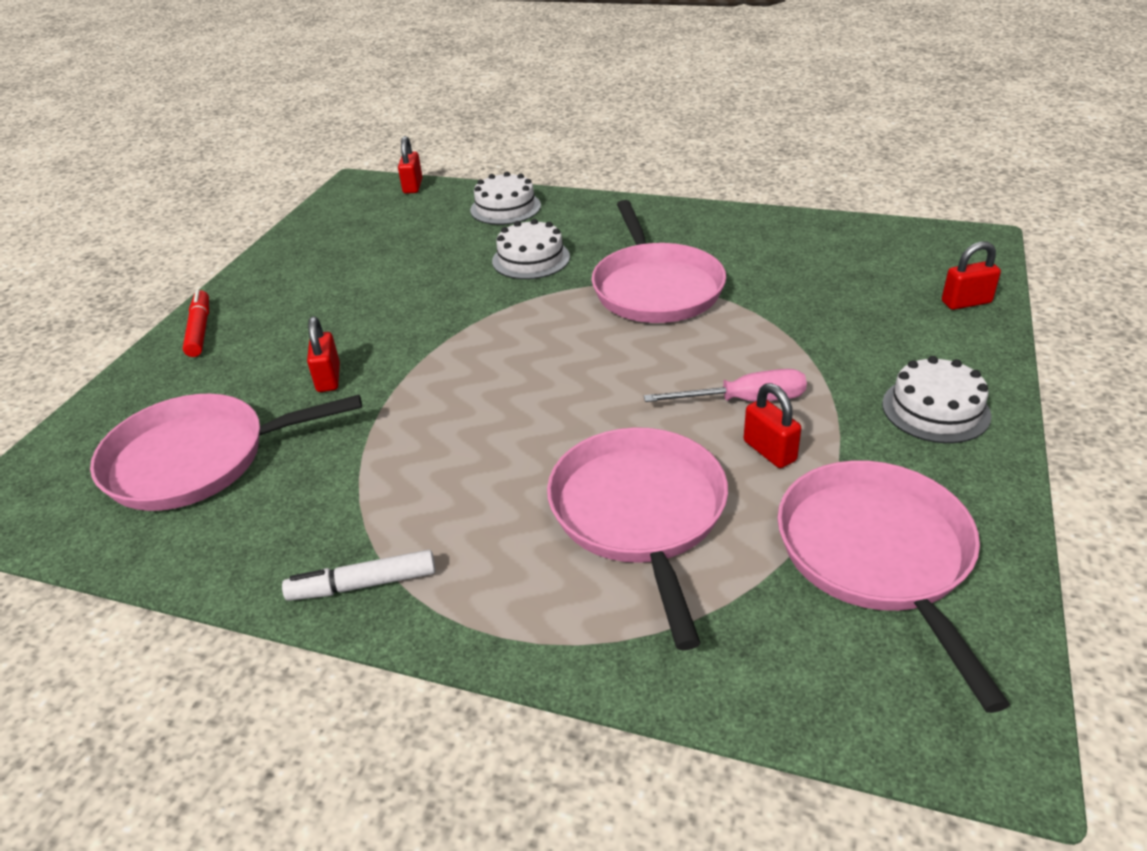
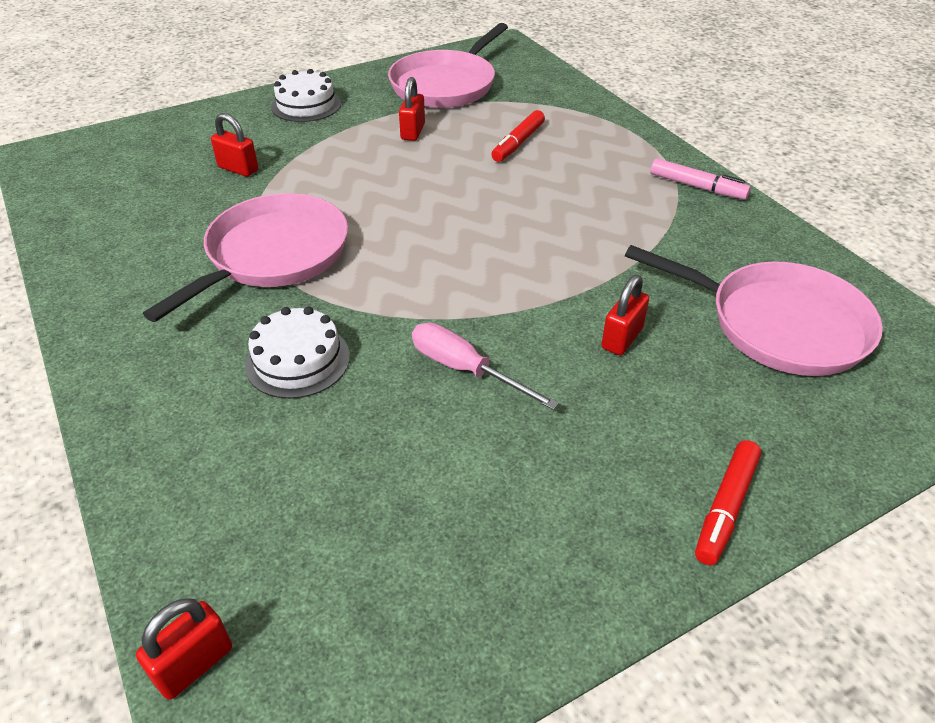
camera: 140 degrees left, 5 degrees up
(363, 584) = (697, 187): white marker -> pink marker
(505, 208) = (187, 475): white cake -> none
(639, 513) = (518, 143): pink pan -> red marker
(744, 401) = (377, 156): pink screwdriver -> pink screwdriver (465, 370)
(966, 302) = (157, 130): red padlock -> red padlock (238, 169)

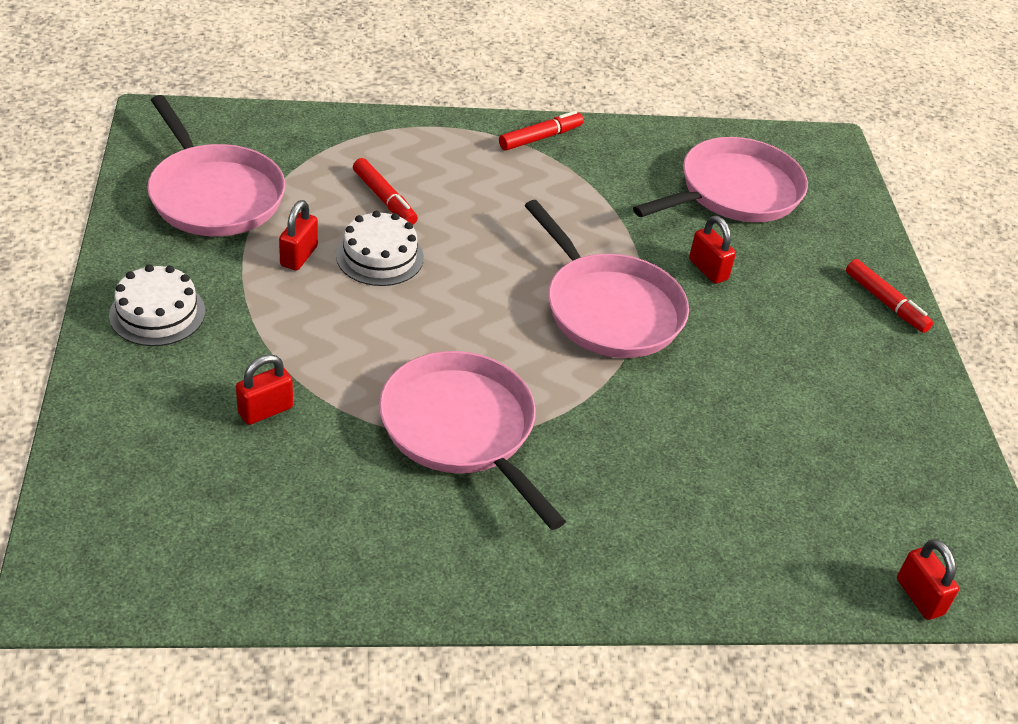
camera: 70 degrees left, 0 degrees up
(298, 360) = (634, 457): white cake -> white cake (380, 256)
(413, 132) = (299, 256): red padlock -> red padlock turned 75 degrees clockwise
(465, 370) = (699, 364): pink screwdriver -> none
(494, 290) = (609, 309): none -> pink pan
(697, 187) = (540, 138): pink marker -> red marker

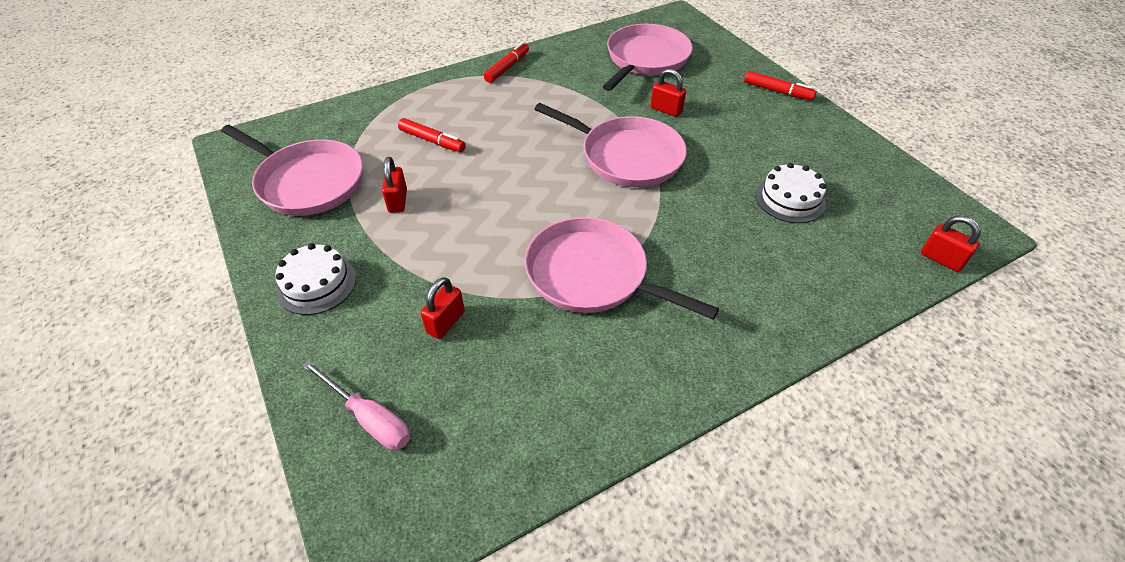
camera: 20 degrees left, 5 degrees up
(129, 470) = (368, 418): none -> pink screwdriver
(380, 256) = (455, 180): white cake -> white cake (790, 199)

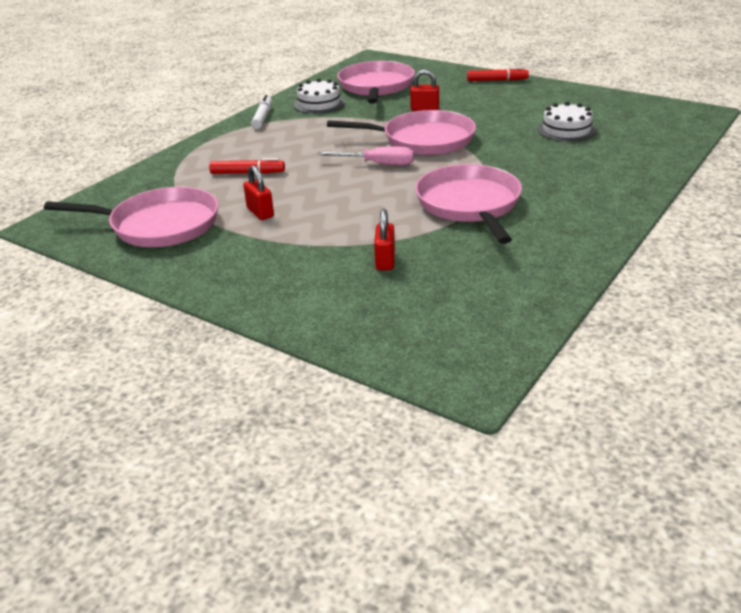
camera: 25 degrees left, 15 degrees down
(316, 284) = (246, 276): white cake -> white cake (319, 104)
(368, 418) = (385, 325): pink screwdriver -> pink screwdriver (377, 164)
(507, 67) = (262, 117): red marker -> white marker
(592, 275) = (469, 204): pink pan -> pink pan turned 75 degrees clockwise
(941, 259) = (692, 131): red padlock -> none

